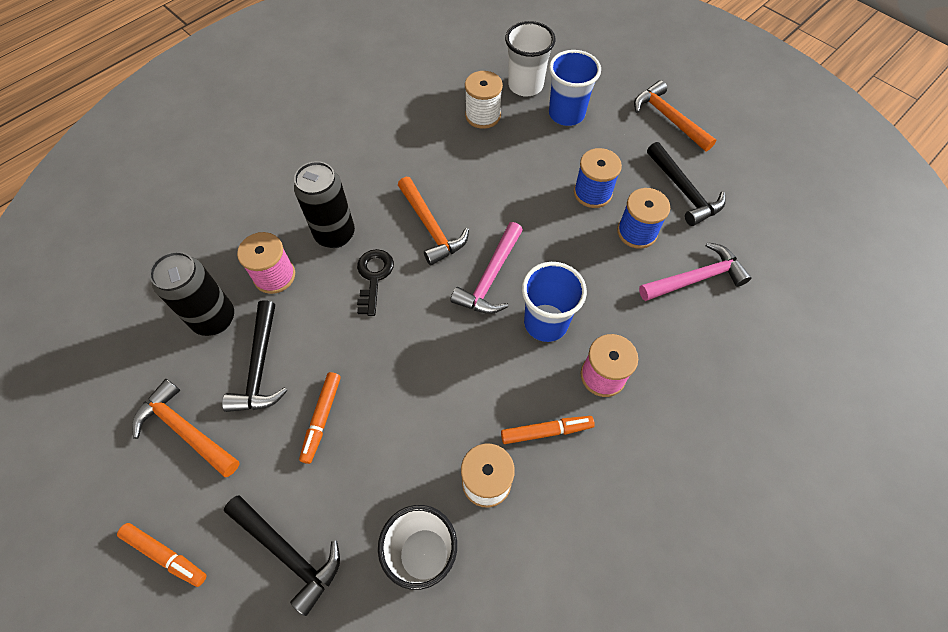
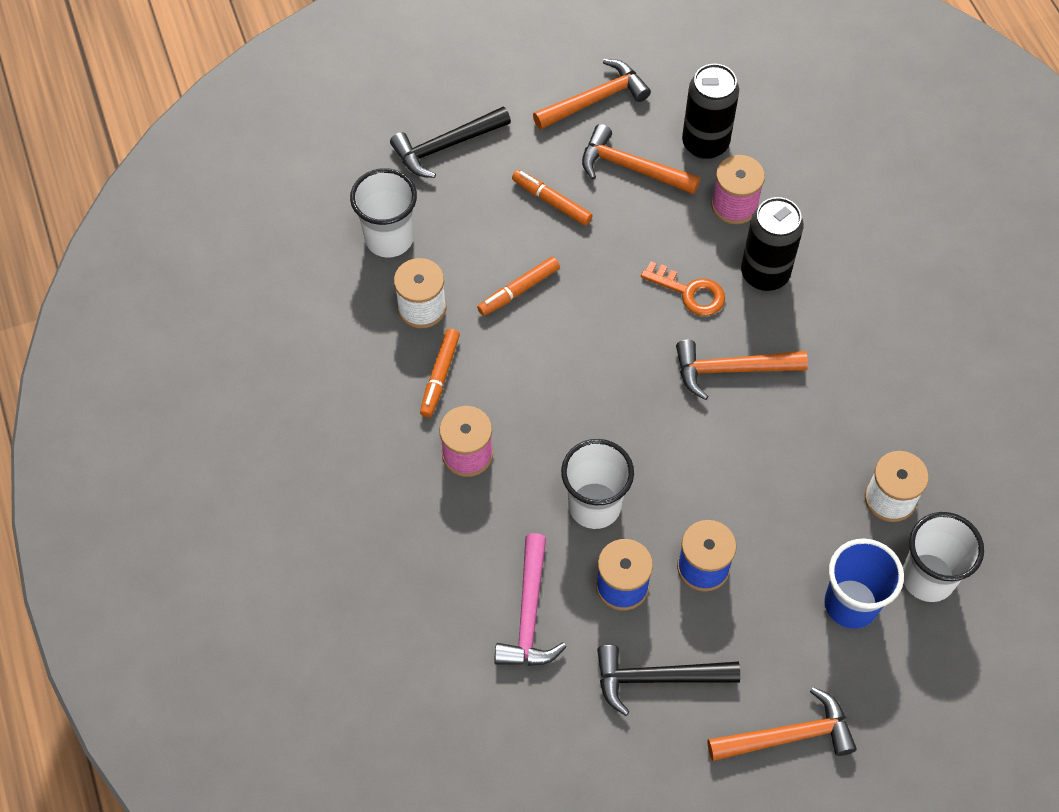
camera: 115 degrees right, 0 degrees up
(165, 555) = (491, 67): orange marker -> orange marker (519, 290)
(260, 367) = (631, 167): black hammer -> orange hammer
(374, 277) = (689, 292): black key -> orange key
(490, 278) = (634, 401): pink hammer -> none
(545, 323) = (553, 430): blue cup -> none
(590, 271) = (594, 506): none -> white cup

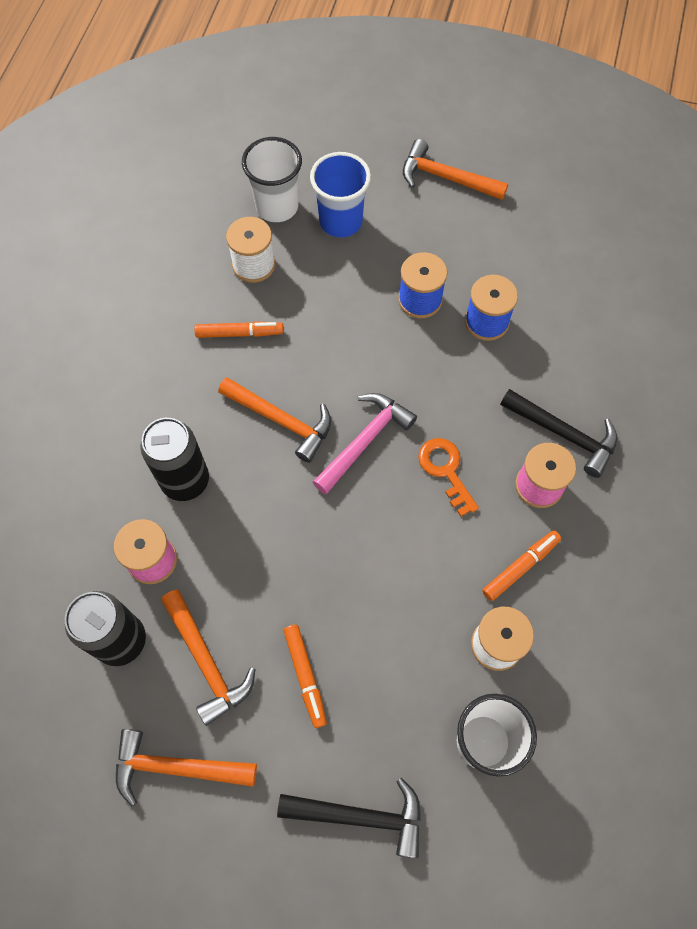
camera: 145 degrees left, 5 degrees up
(519, 290) = (399, 603): orange marker -> orange marker (239, 333)
(529, 614) = (567, 342): pink hammer -> pink hammer (365, 440)
(594, 506) = (466, 386): white cup -> none
(656, 678) = (506, 254): black hammer -> black hammer (564, 434)
(689, 292) = (258, 505): orange key -> orange key (446, 470)

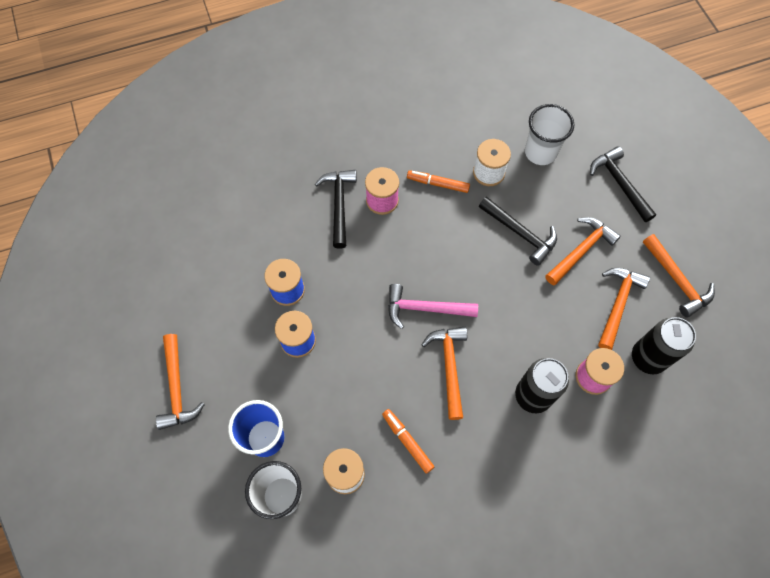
camera: 125 degrees left, 0 degrees up
(305, 676) = (581, 250): orange marker -> orange hammer
(381, 617) = (520, 233): none -> black hammer
(446, 470) = (410, 252): orange key -> none

